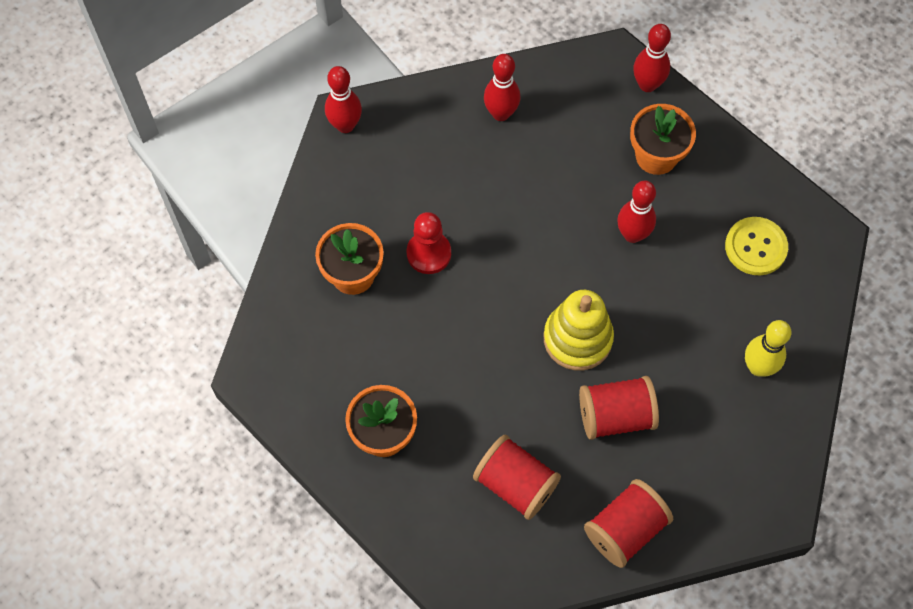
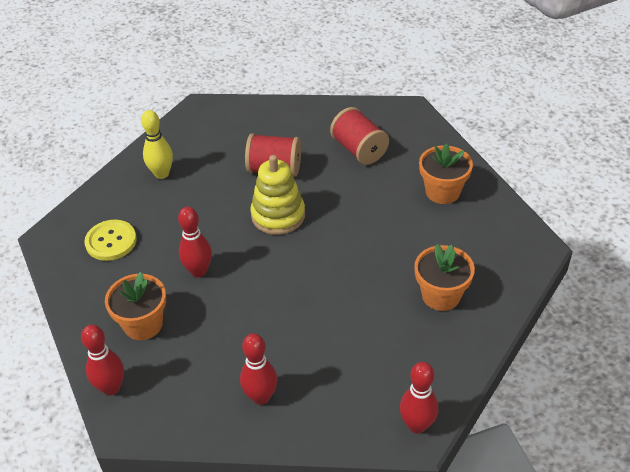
camera: 160 degrees left, 20 degrees down
(429, 253) = (371, 296): red pawn -> none
(625, 529) = (298, 117): red spool -> none

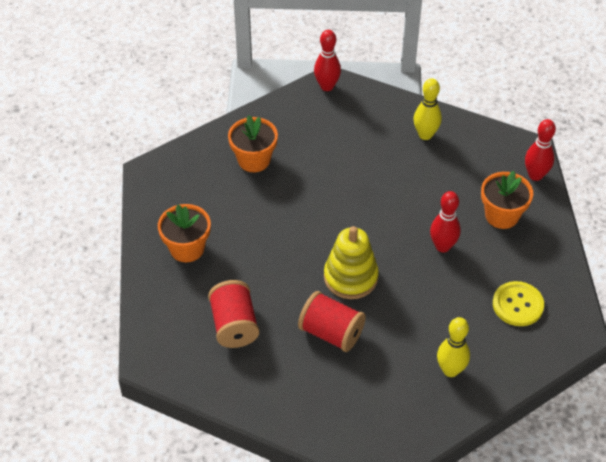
camera: 160 degrees left, 5 degrees up
(261, 397) = (425, 135): red bowling pin -> yellow bowling pin

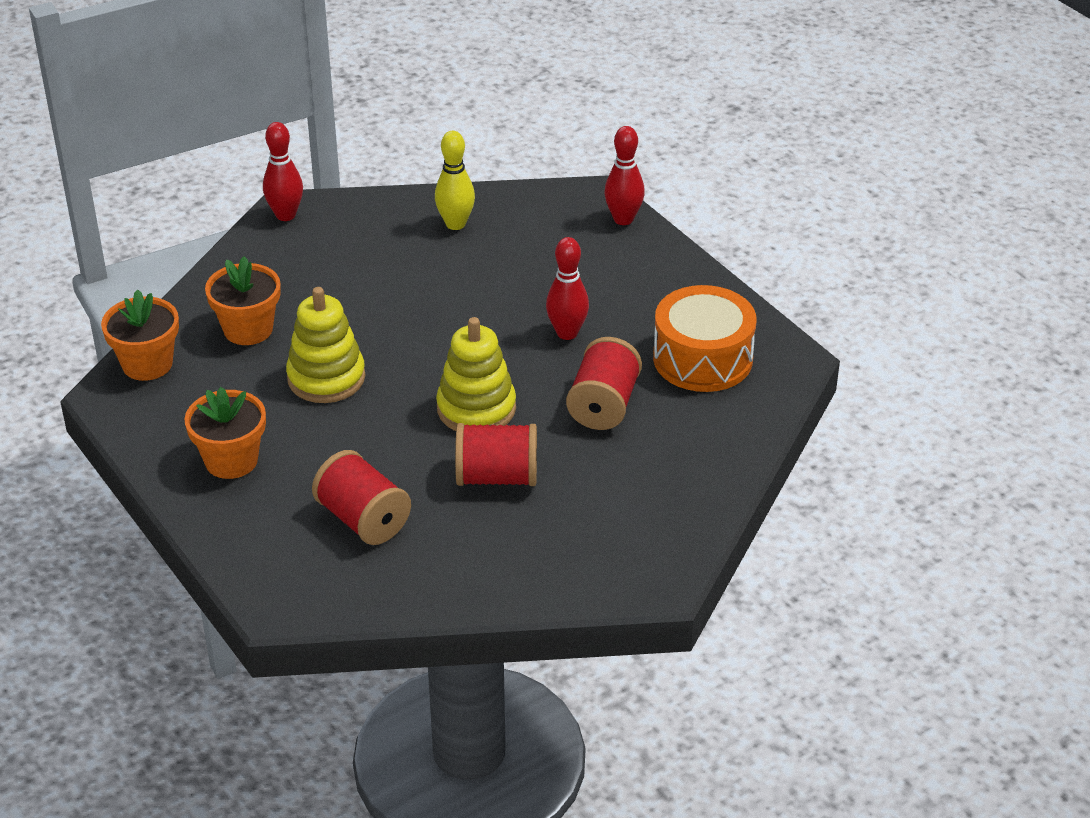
camera: 30 degrees left, 10 degrees down
(276, 214) = (326, 378): none -> yellow stacking toy
(430, 311) = (603, 405): none -> red spool
(450, 370) = (674, 456): yellow bowling pin -> none
(502, 215) = (614, 275): orange flower pot -> orange flower pot (147, 364)
(517, 305) = (702, 359): yellow button -> orange drum

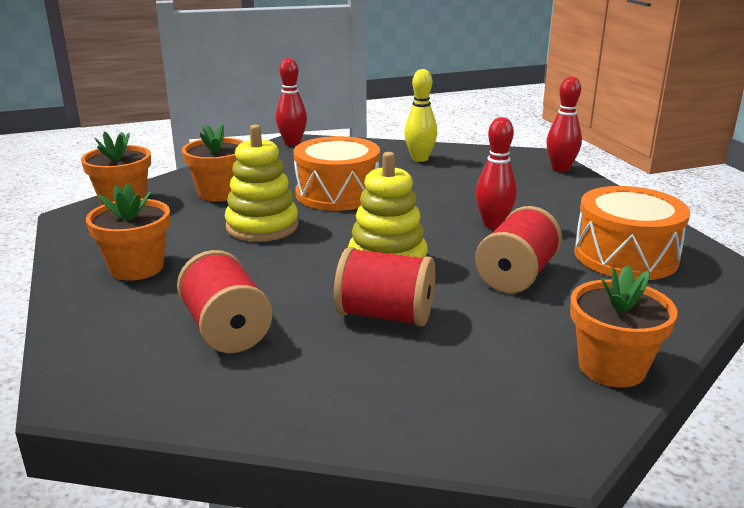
camera: 15 degrees right, 15 degrees down
(384, 308) = (337, 193): none -> orange drum
(697, 498) = (612, 367): none -> orange flower pot

